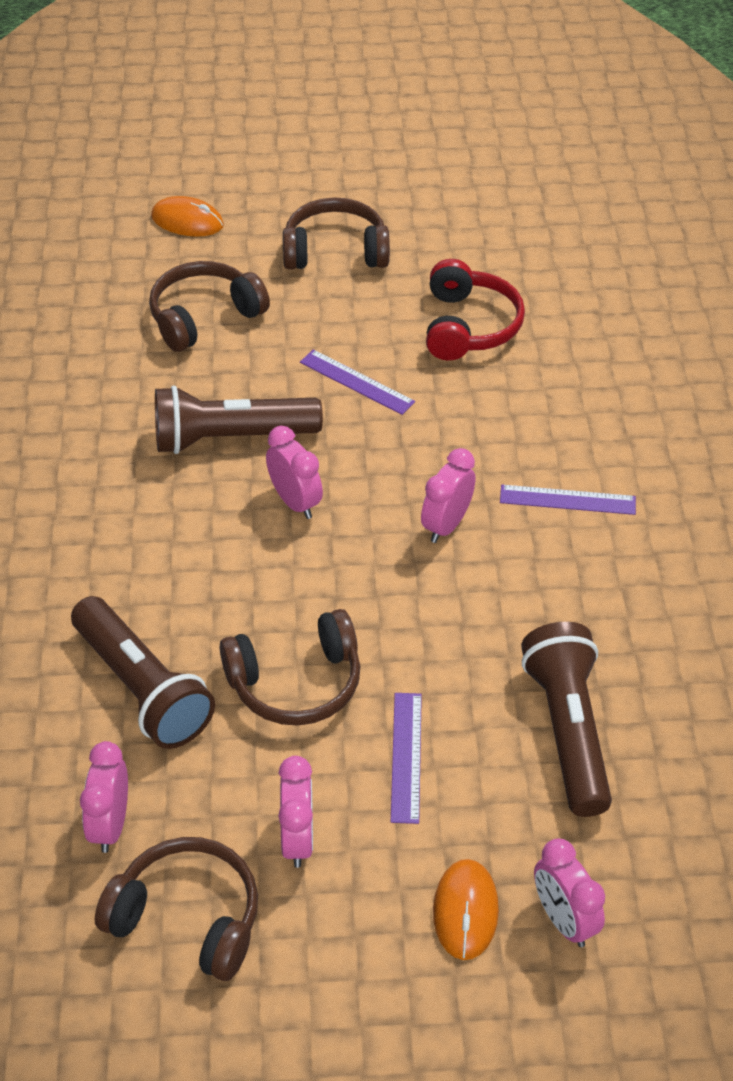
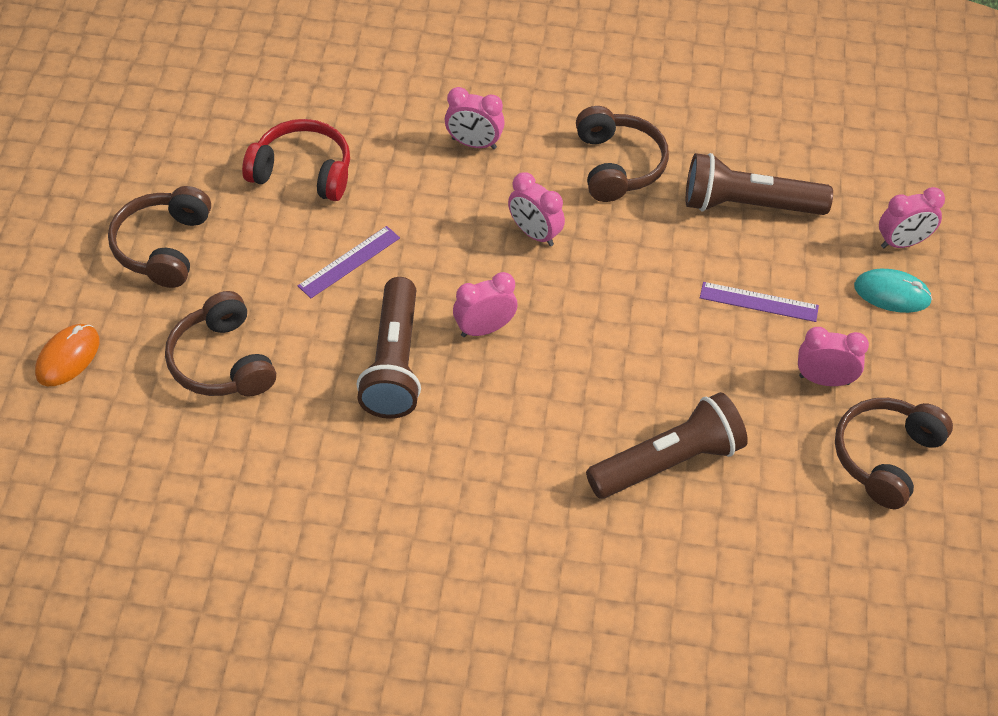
camera: 80 degrees left, 5 degrees up
(110, 824) = (799, 498): pink clock -> pink clock (474, 143)
(296, 682) = (678, 358): brown headphones -> brown headphones (617, 165)
(465, 911) = (892, 293): orange mouse -> turquoise mouse
(567, 500) = (525, 154): purple ruler -> none

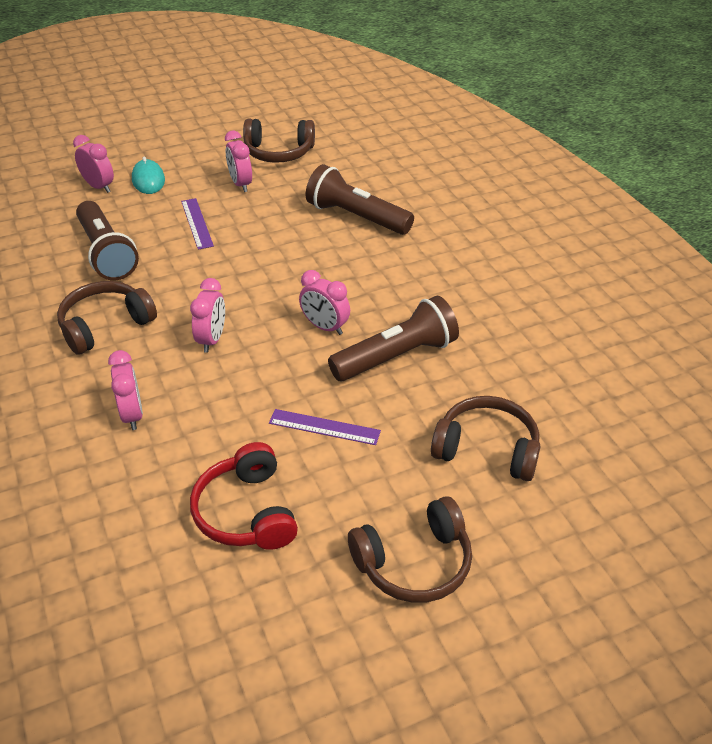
camera: 120 degrees left, 10 degrees down
(68, 357) = (583, 553): orange mouse -> none
(222, 362) = (487, 449): brown headphones -> brown headphones turned 105 degrees counterclockwise

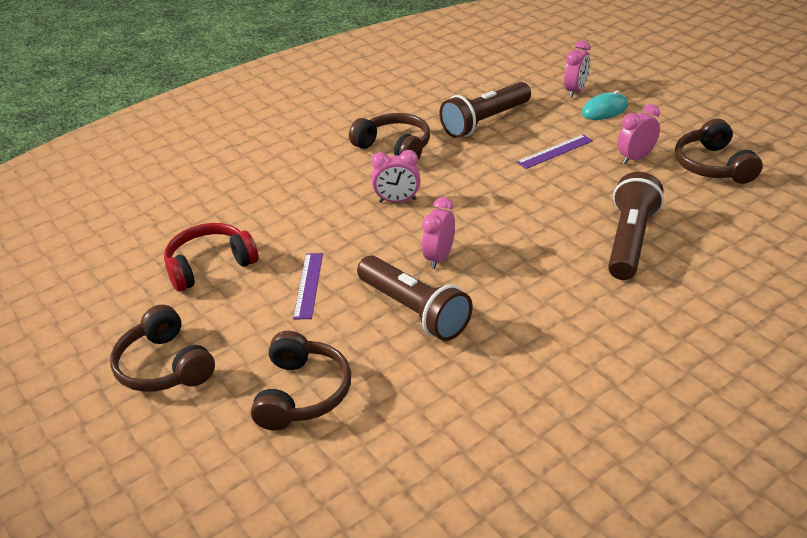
camera: 80 degrees right, 5 degrees down
(132, 415) = (299, 188): pink clock -> none

